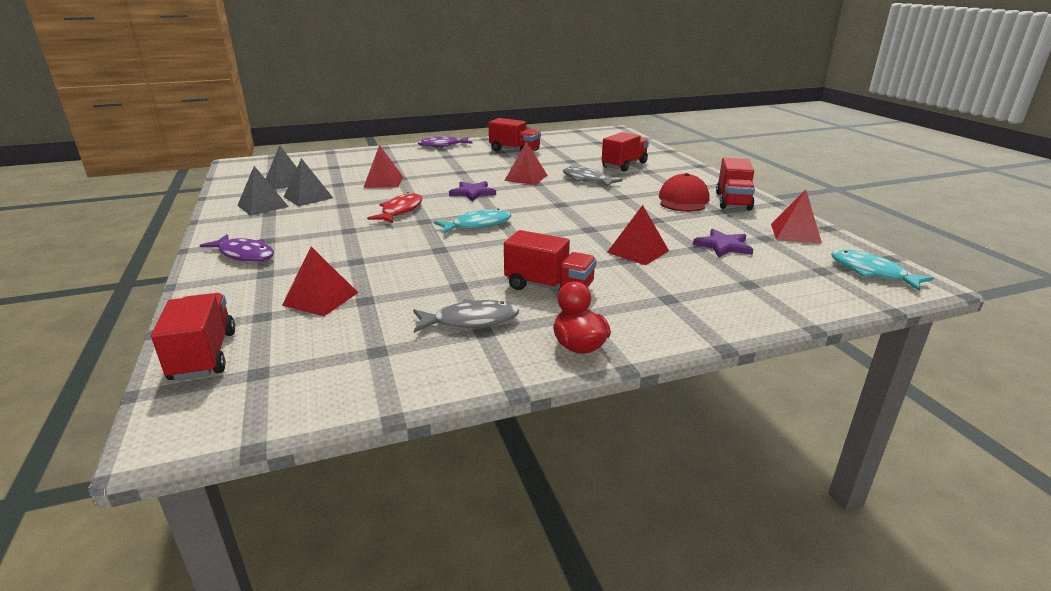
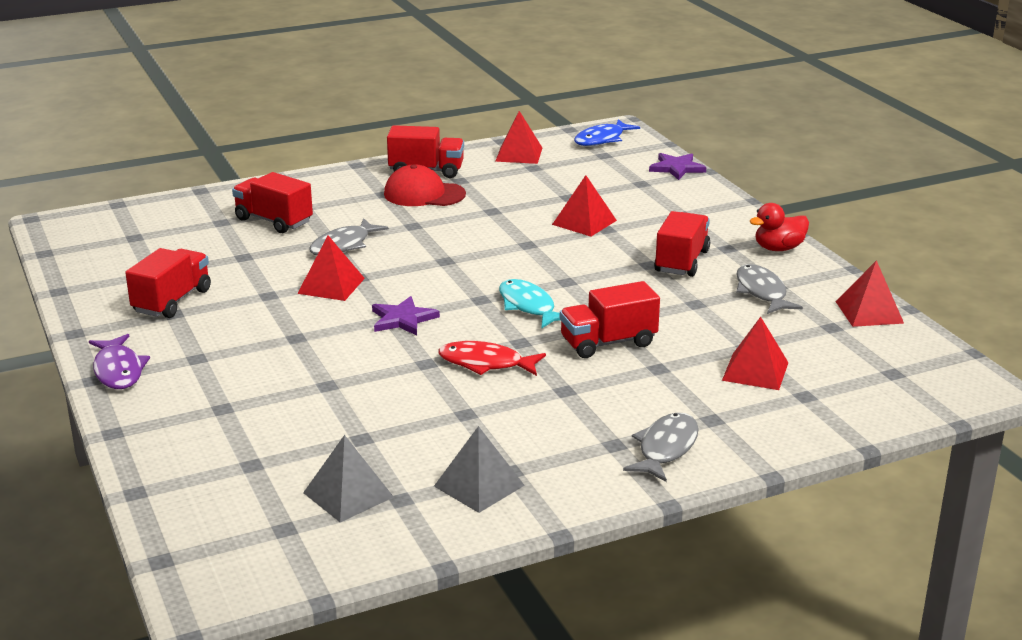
camera: 95 degrees left, 0 degrees up
(203, 355) = (886, 406): red truck -> red truck (608, 343)
(244, 254) = (665, 448): purple fish -> grey fish
(308, 197) = (432, 452): grey pyramid -> none
(383, 182) = (349, 397): red pyramid -> red pyramid (869, 312)
(723, 246) = (559, 185): purple star -> purple star (676, 168)
(871, 272) = (602, 139): turquoise fish -> blue fish

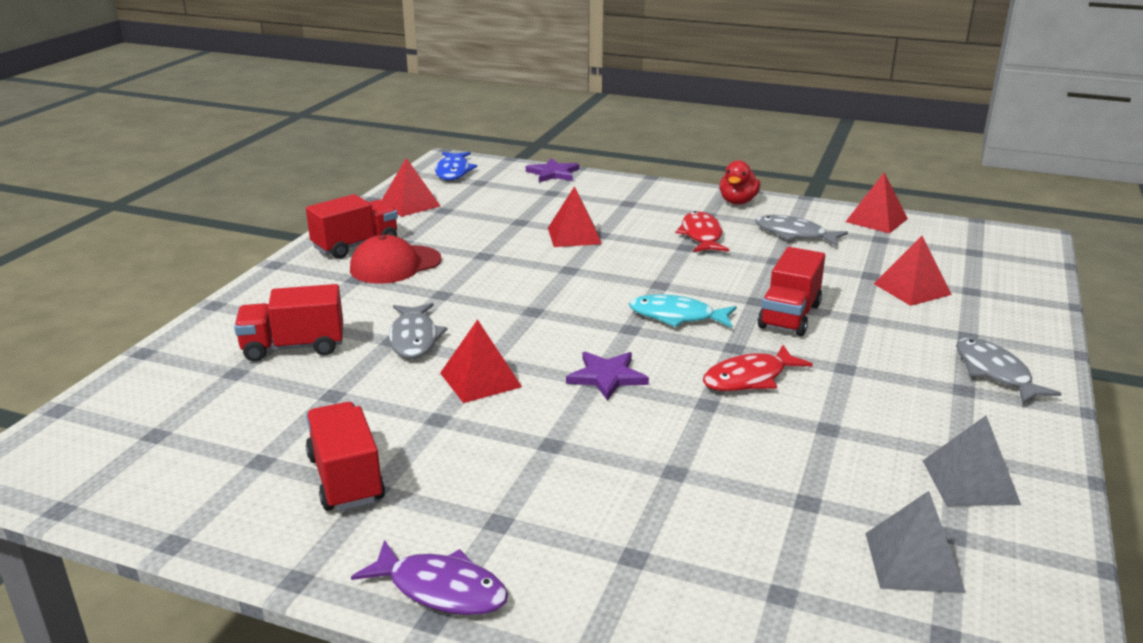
camera: 45 degrees left, 0 degrees up
(681, 261) = (701, 235): red truck -> red fish

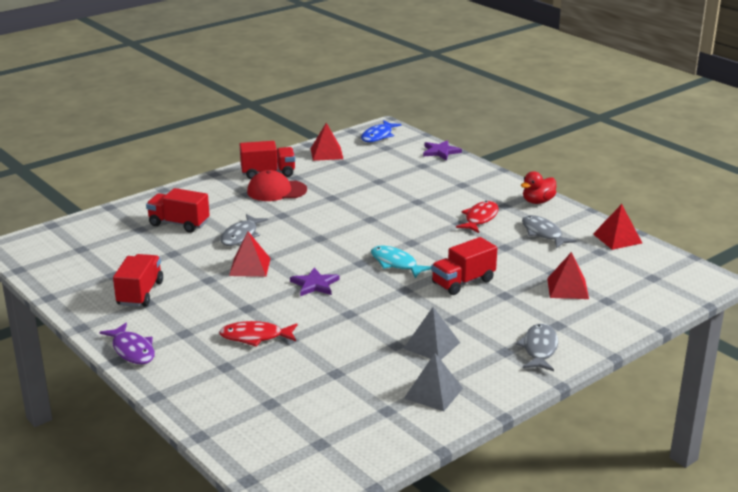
camera: 30 degrees right, 0 degrees up
(574, 235) = (400, 198): red pyramid -> none
(749, 378) = (390, 308): red fish -> red fish (255, 337)
(913, 562) = (350, 413): grey pyramid -> grey pyramid (431, 345)

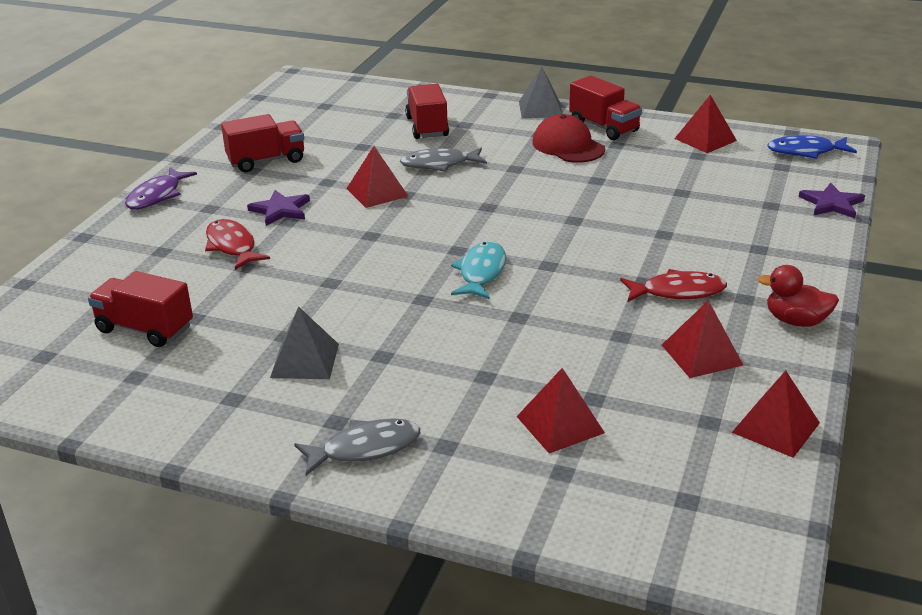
camera: 60 degrees right, 5 degrees up
(315, 284) = (376, 240): purple star -> purple star (280, 210)
(433, 393) = (194, 397): grey pyramid -> grey pyramid (540, 109)
(463, 282) = (485, 334): red truck -> red truck (145, 329)
(543, 233) = (701, 355): grey fish -> red pyramid

